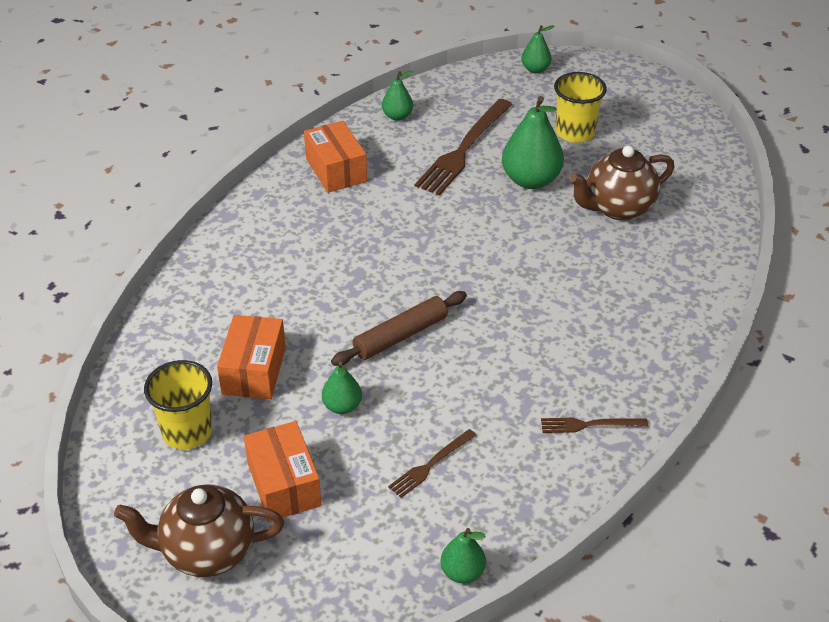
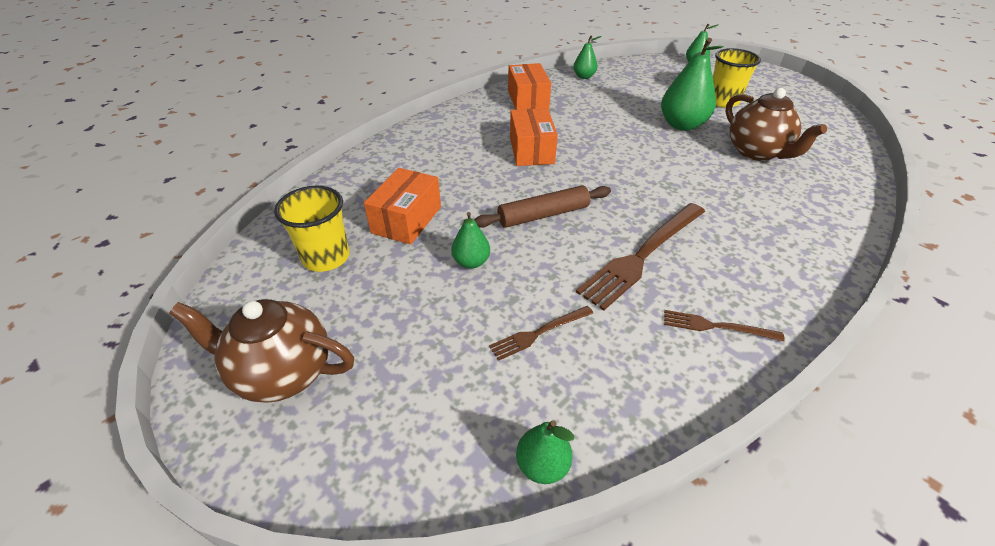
camera: 15 degrees right, 0 degrees up
(284, 484) = (388, 321): orange box -> orange box (531, 150)
(463, 149) = (630, 100): brown fork -> brown fork (642, 255)
(617, 208) = (757, 152): brown teapot -> brown teapot turned 105 degrees counterclockwise

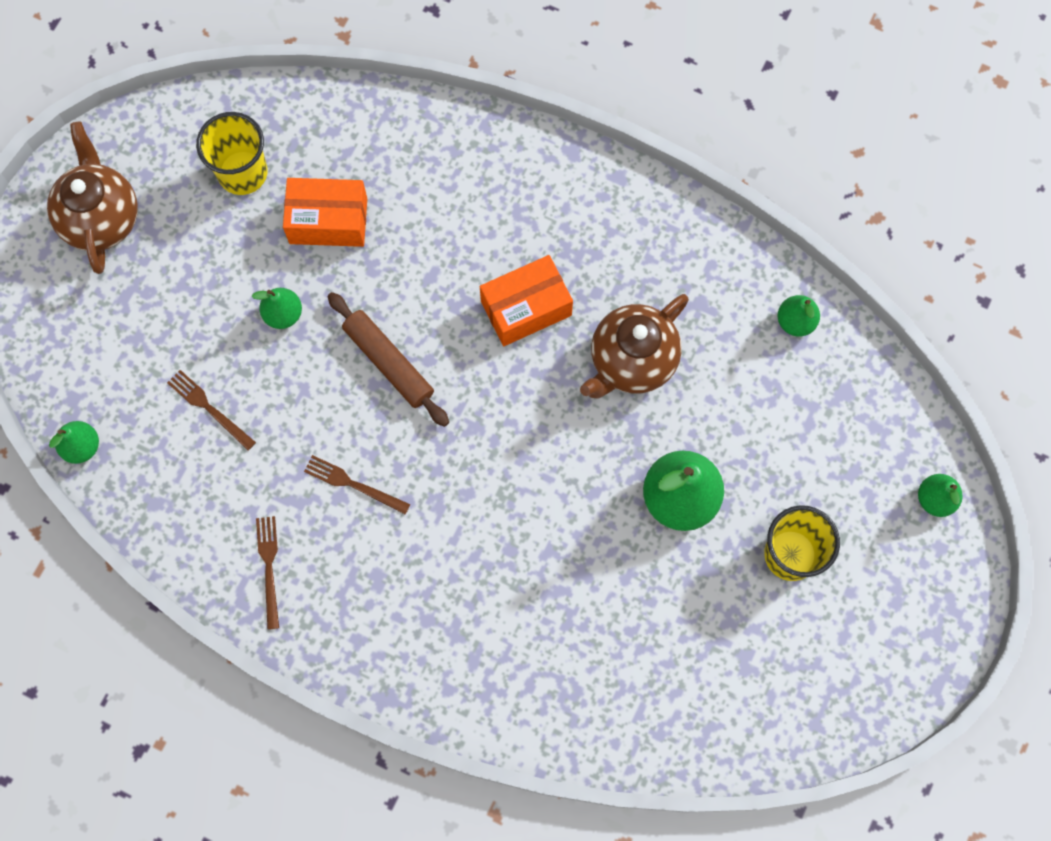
camera: 70 degrees right, 30 degrees up
(528, 100) = (672, 259): orange box -> none
(642, 255) = (353, 484): brown fork -> brown fork, size x0.51
(757, 152) = (635, 608): brown teapot -> brown teapot (632, 361)

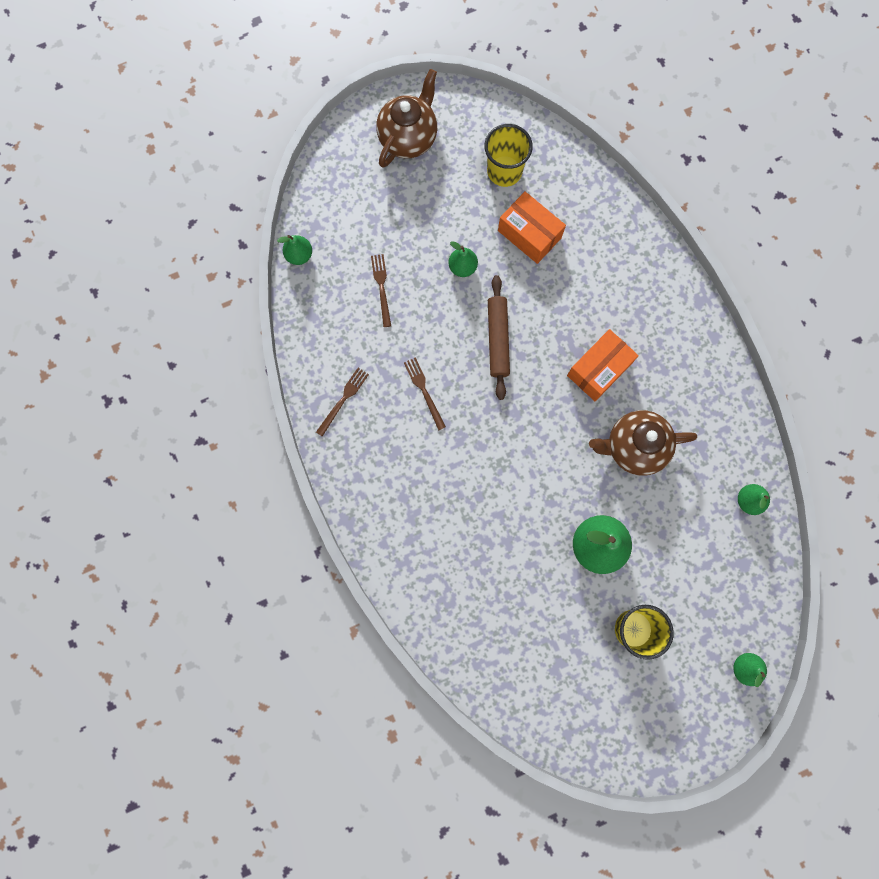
camera: 40 degrees right, 5 degrees up
(526, 308) = (599, 370): orange box -> orange box turned 60 degrees counterclockwise

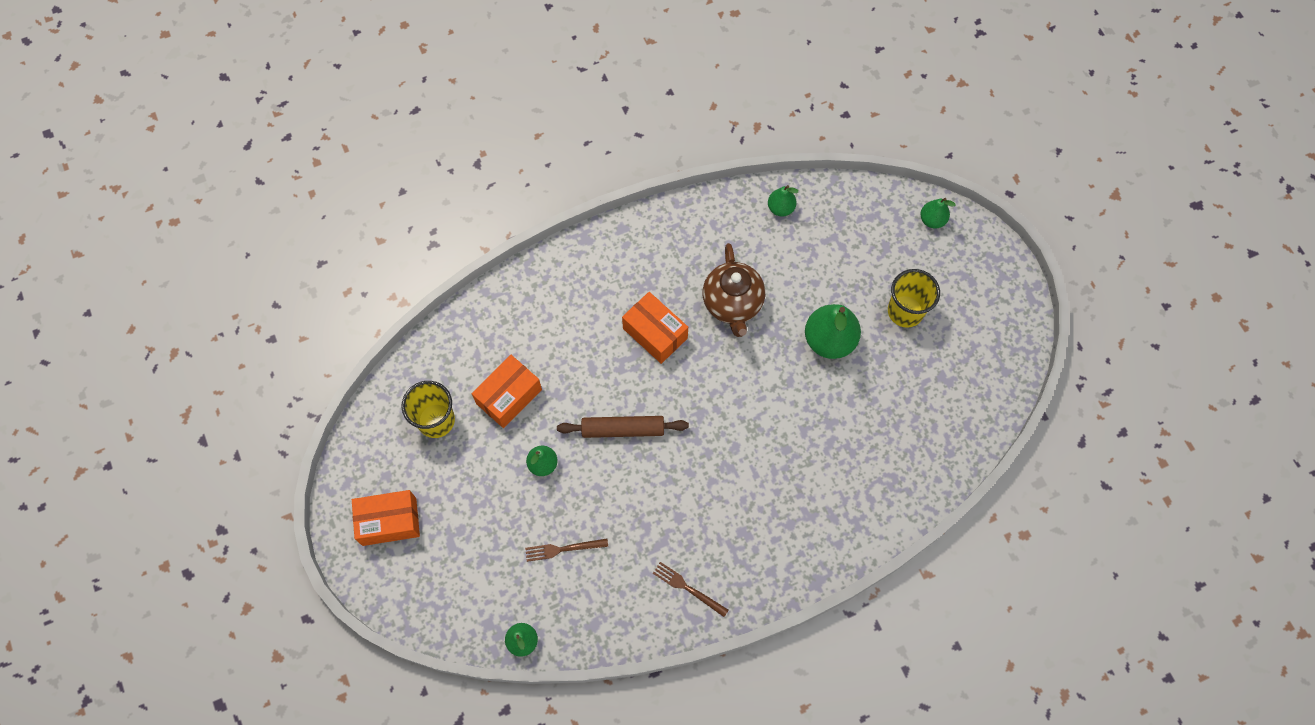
camera: 90 degrees left, 10 degrees down
(408, 138) = (389, 521): brown teapot -> orange box
(424, 391) = (678, 503): brown fork -> none

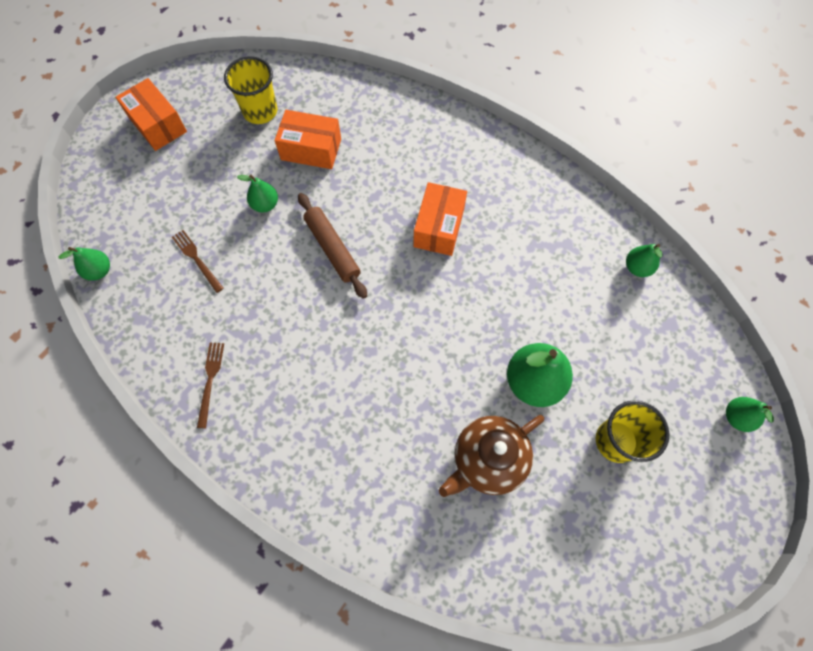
camera: 60 degrees right, 0 degrees up
(732, 304) = (510, 276): brown teapot -> brown teapot (487, 460)

